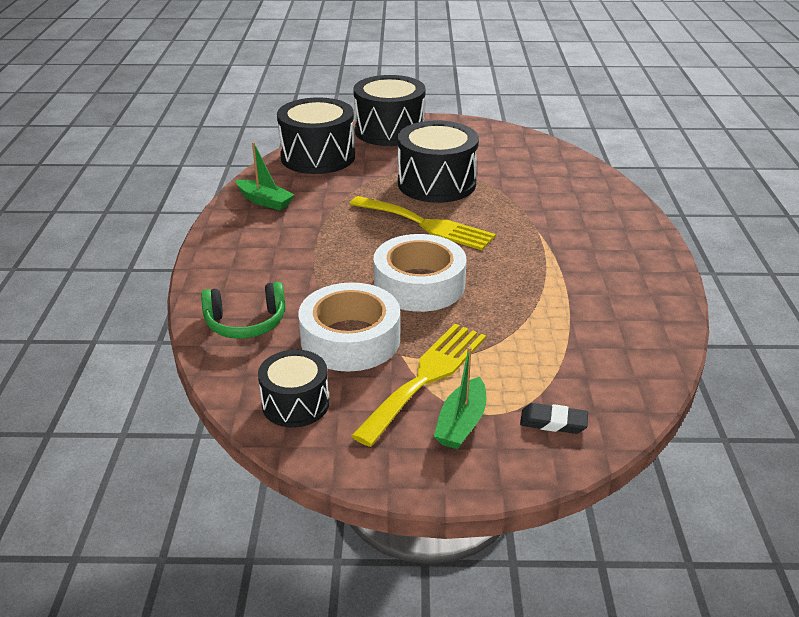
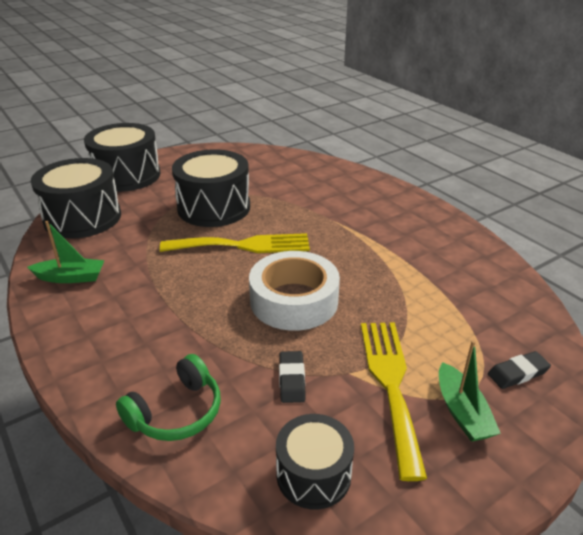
camera: 35 degrees left, 0 degrees up
(350, 339) = (292, 379): white tape -> black eraser

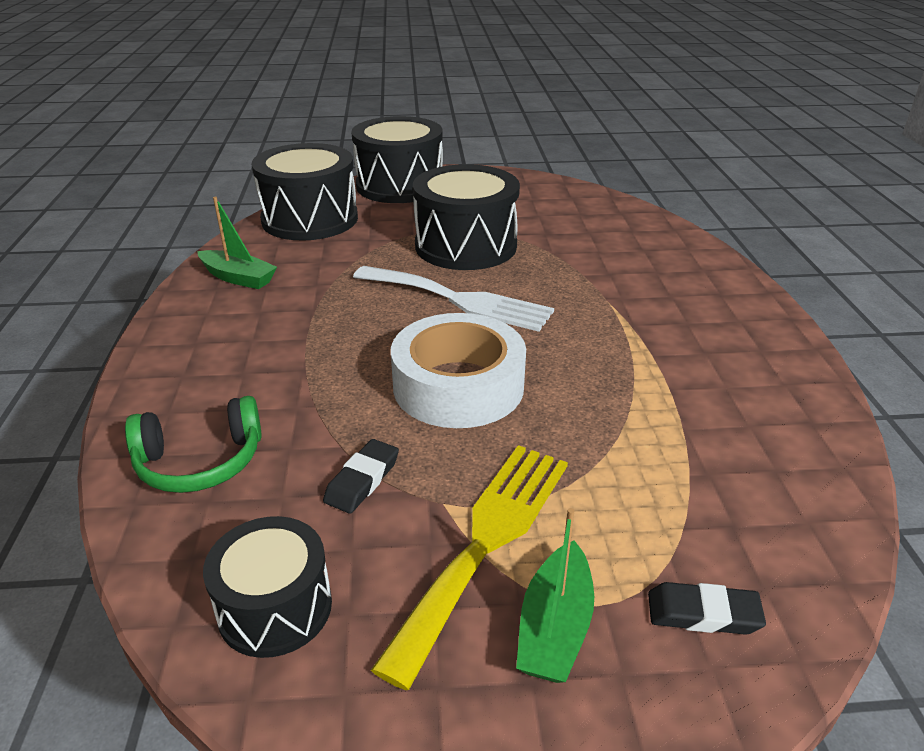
camera: 30 degrees right, 0 degrees up
(243, 245) = (459, 300): yellow fork -> white fork

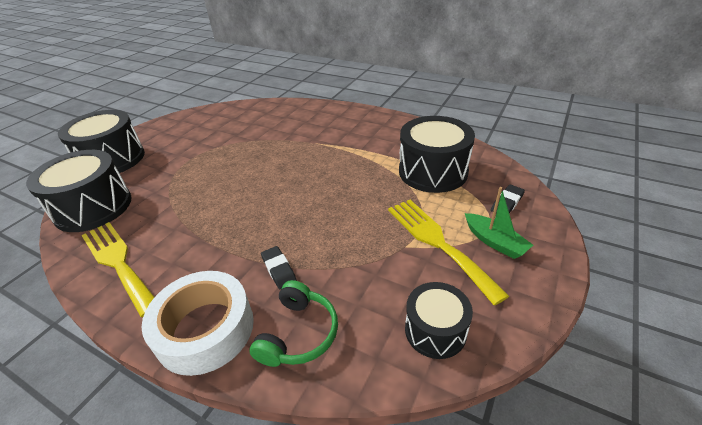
camera: 55 degrees left, 5 degrees up
(238, 278) = (118, 262): green boat -> yellow fork
(362, 480) = (369, 268): black eraser -> black eraser (279, 269)
(458, 386) = (328, 210): white tape -> white tape (205, 329)
(459, 300) = (258, 183): white fork -> none
(465, 246) = (212, 162): black drum -> black drum (433, 171)

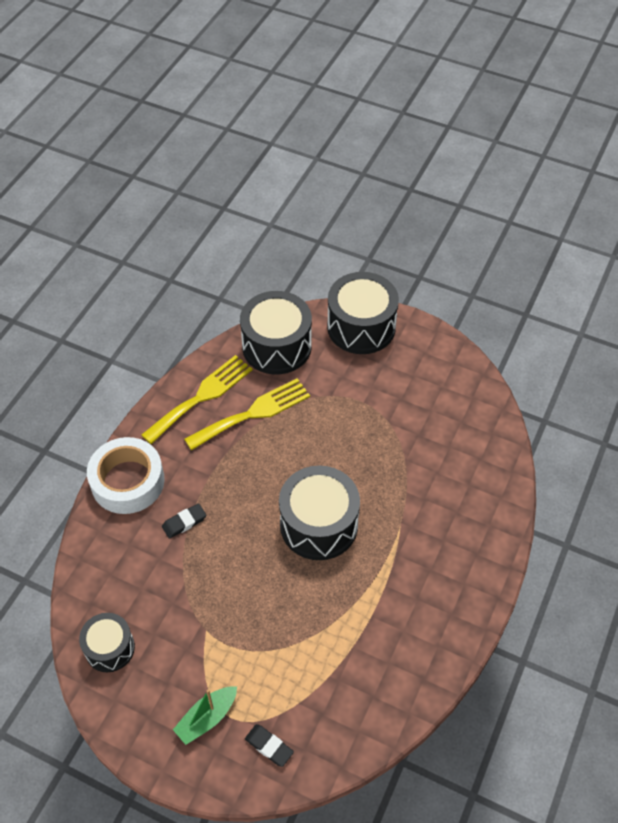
camera: 85 degrees right, 15 degrees up
(298, 333) = (117, 547): green headphones -> none
(433, 171) = (333, 670): black drum -> black drum (319, 524)
(437, 242) = (209, 661): yellow fork -> yellow fork (253, 413)

